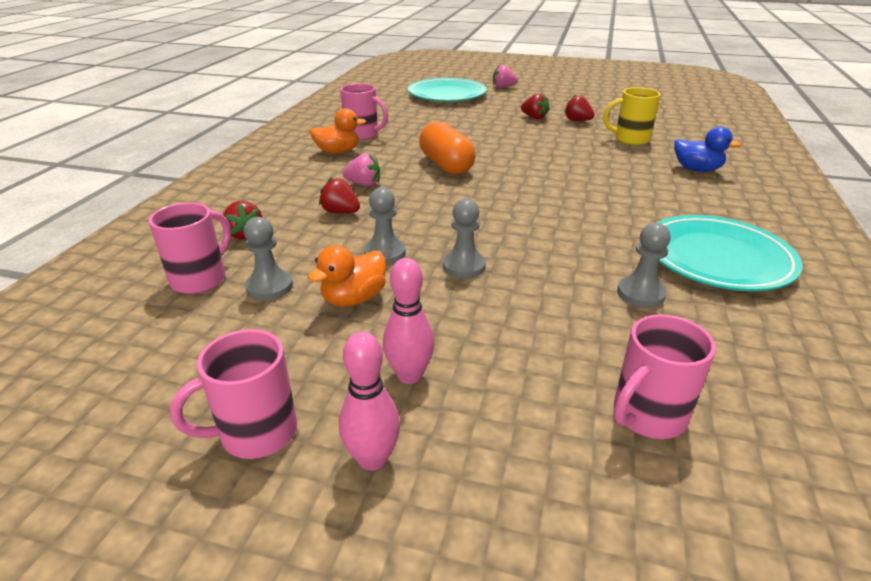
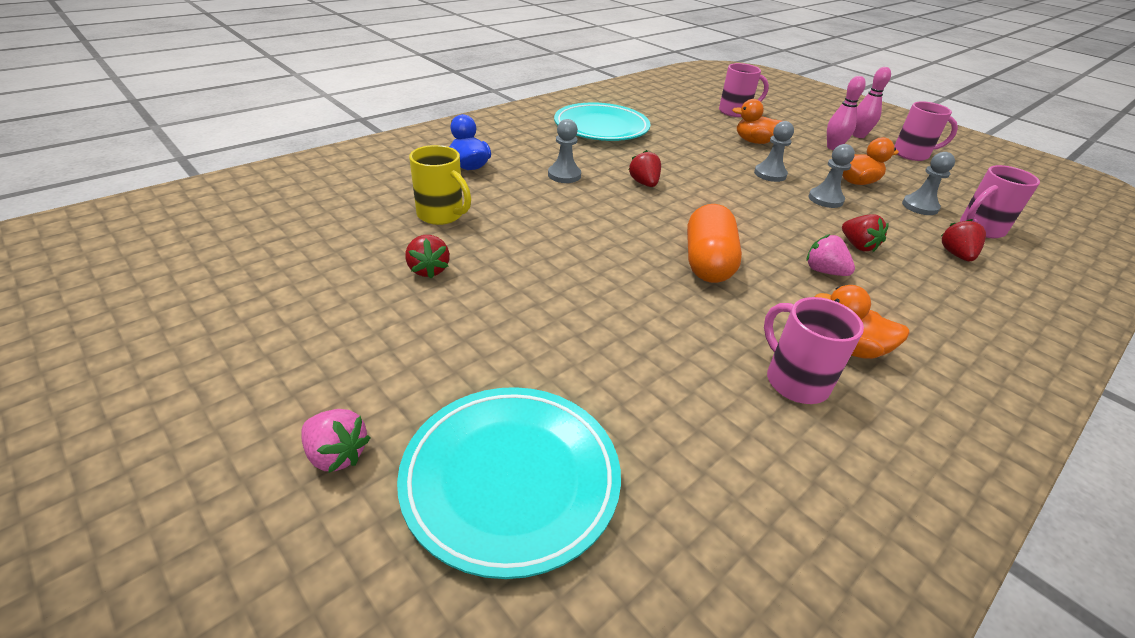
camera: 150 degrees left, 5 degrees up
(532, 326) = (754, 142): none -> orange duck
(534, 118) = (472, 304): red strawberry -> red strawberry (644, 183)
(640, 293) = (676, 132): grey pawn -> grey pawn (564, 175)

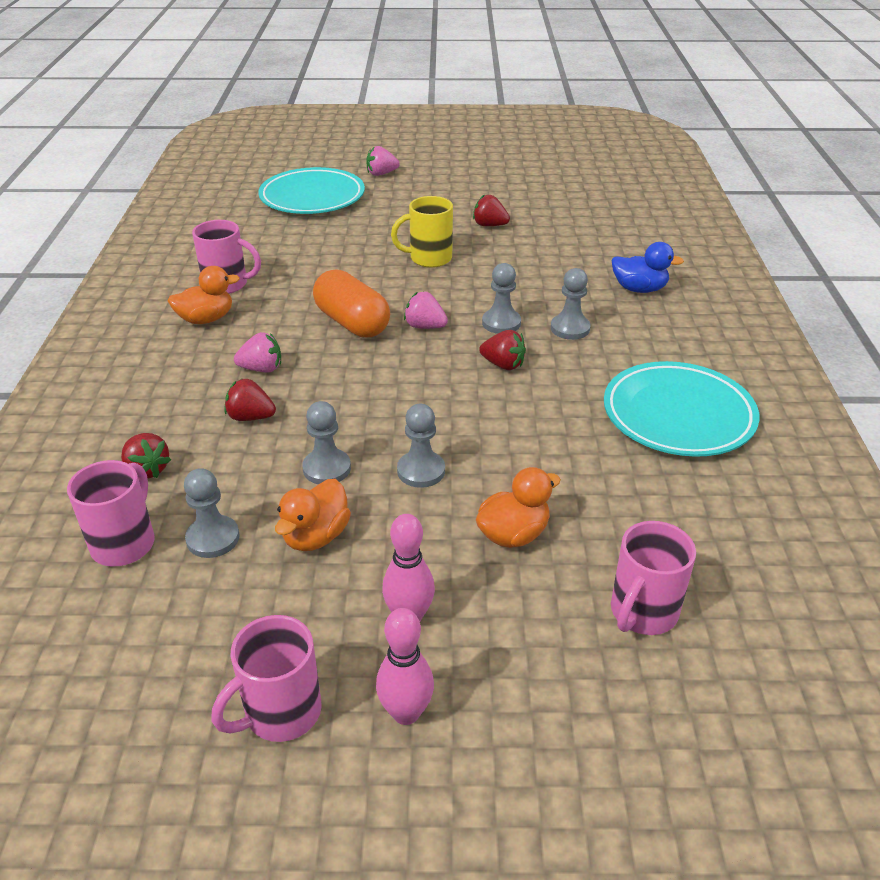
camera: 135 degrees right, 0 degrees up
(441, 215) = (558, 250): yellow mug -> yellow mug (429, 258)
(598, 200) = (501, 323): none -> grey pawn
(654, 228) = (425, 326): none -> pink strawberry

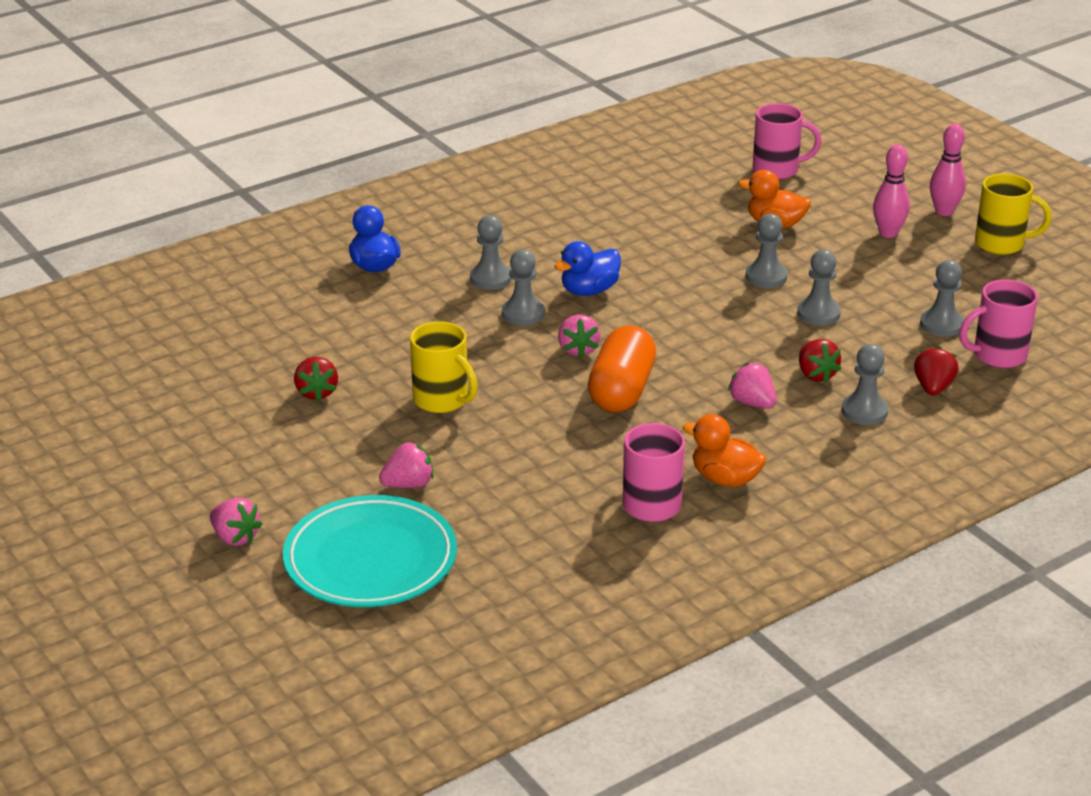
camera: 125 degrees left, 5 degrees down
(177, 415) = (864, 411): none -> grey pawn
(280, 713) = (1001, 244): pink mug -> yellow mug
(316, 536) = (881, 289): orange duck -> none
(359, 224) = (408, 484): none -> pink strawberry
(503, 365) = (589, 290): red strawberry -> blue duck
(678, 415) = (563, 203): turquoise plate -> none

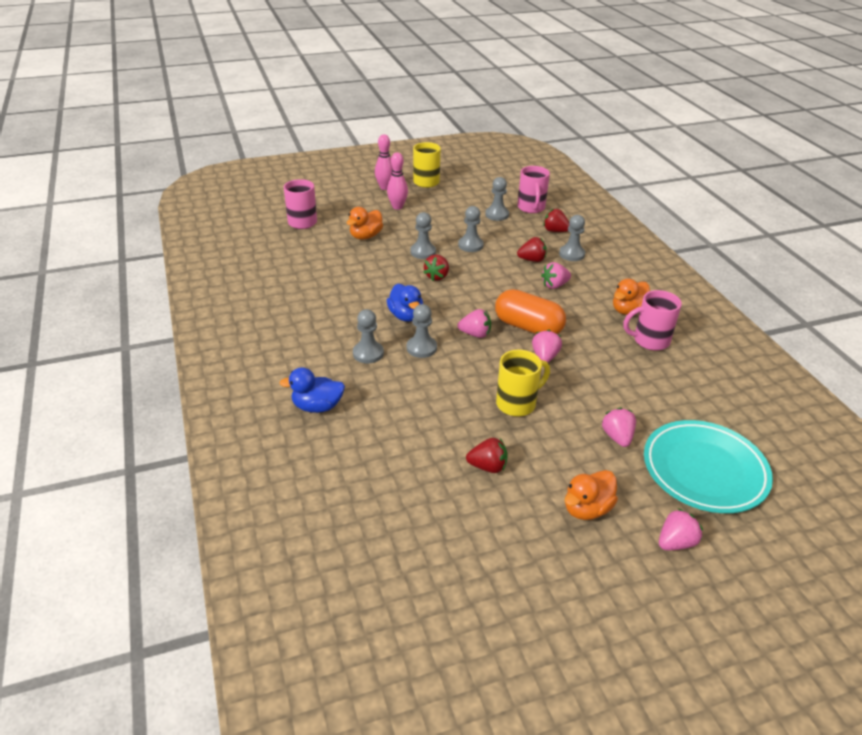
camera: 75 degrees left, 5 degrees up
(270, 469) = (587, 509): none -> orange duck
(555, 412) = (545, 357): none -> pink strawberry
(705, 298) = (437, 276): none -> red strawberry

